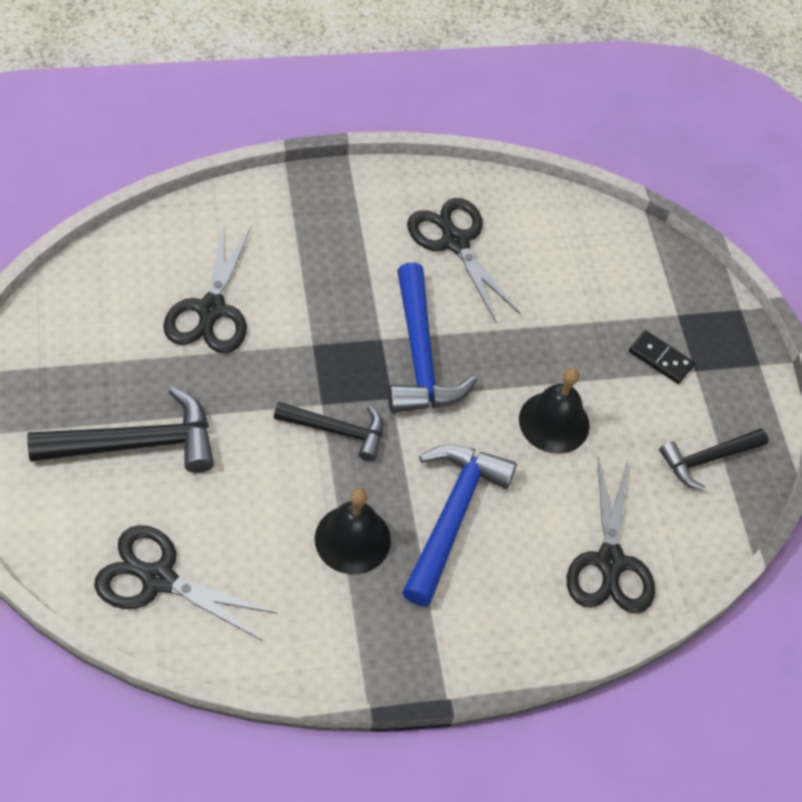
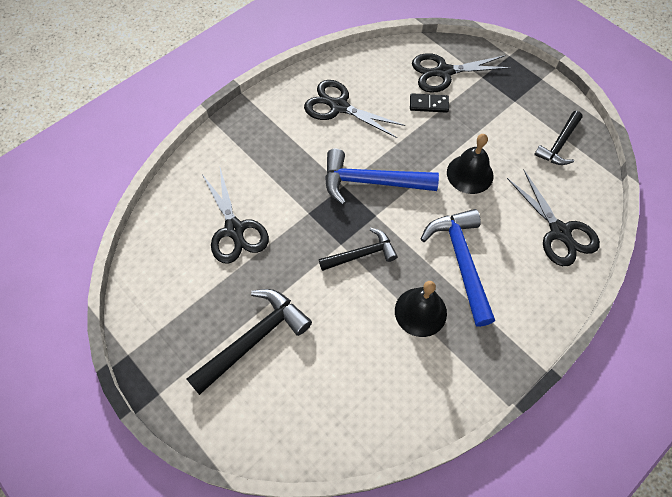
camera: 25 degrees left, 5 degrees up
(158, 579) = (332, 413): black scissors -> black scissors (444, 72)
(420, 355) = (371, 182): blue hammer -> blue hammer turned 135 degrees clockwise
(660, 359) = (493, 106): black domino -> black domino (428, 104)

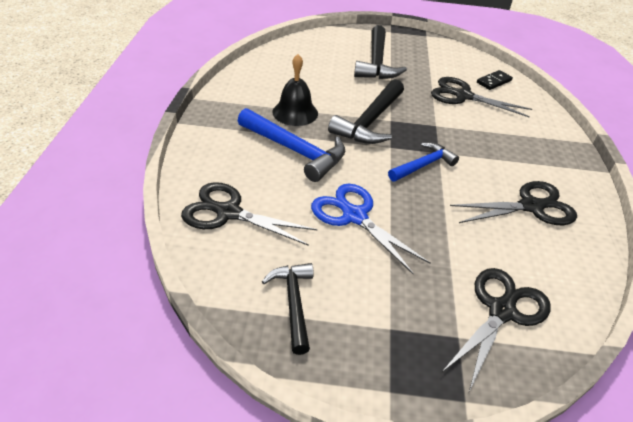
camera: 135 degrees right, 20 degrees down
(361, 254) = (370, 121): black hammer -> black hammer, size x1.58
(371, 182) = (423, 165): blue hammer -> blue hammer, size x0.63
(428, 104) = (467, 260): black domino -> black domino (493, 81)
(470, 174) = (354, 216): black bell -> blue scissors

